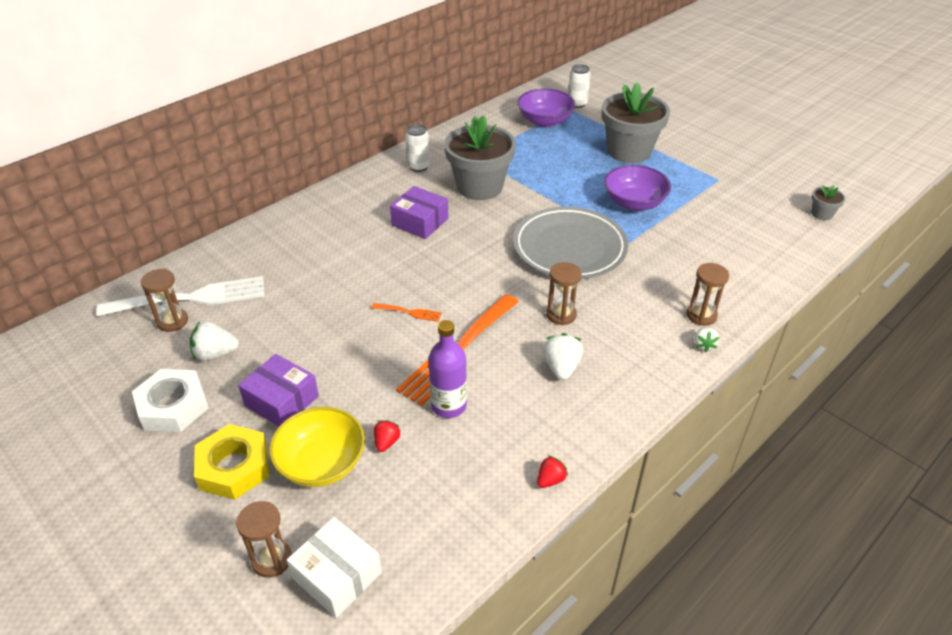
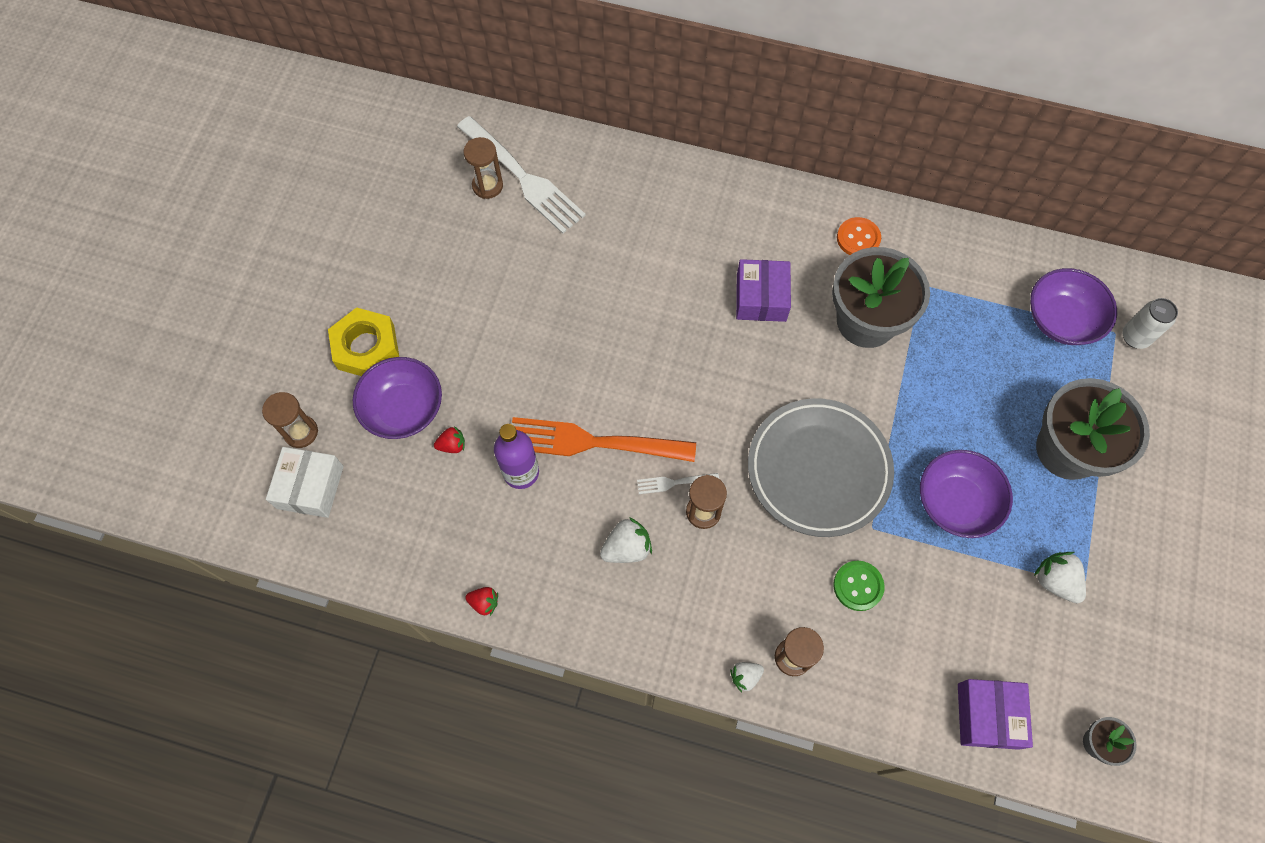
camera: 60 degrees right, 25 degrees up
(173, 406) = (399, 258): white nut -> none
(215, 354) = (471, 246): white strawberry -> white strawberry (1055, 581)
(282, 401) = (450, 334): purple box -> purple box (988, 716)
(321, 463) = (404, 409): yellow bowl -> purple bowl
(409, 312) = (618, 369): orange fork -> none
(418, 167) = (858, 238): white can -> orange button
(526, 320) = (674, 482): none -> white fork
(666, 265) = (858, 586): none -> green button

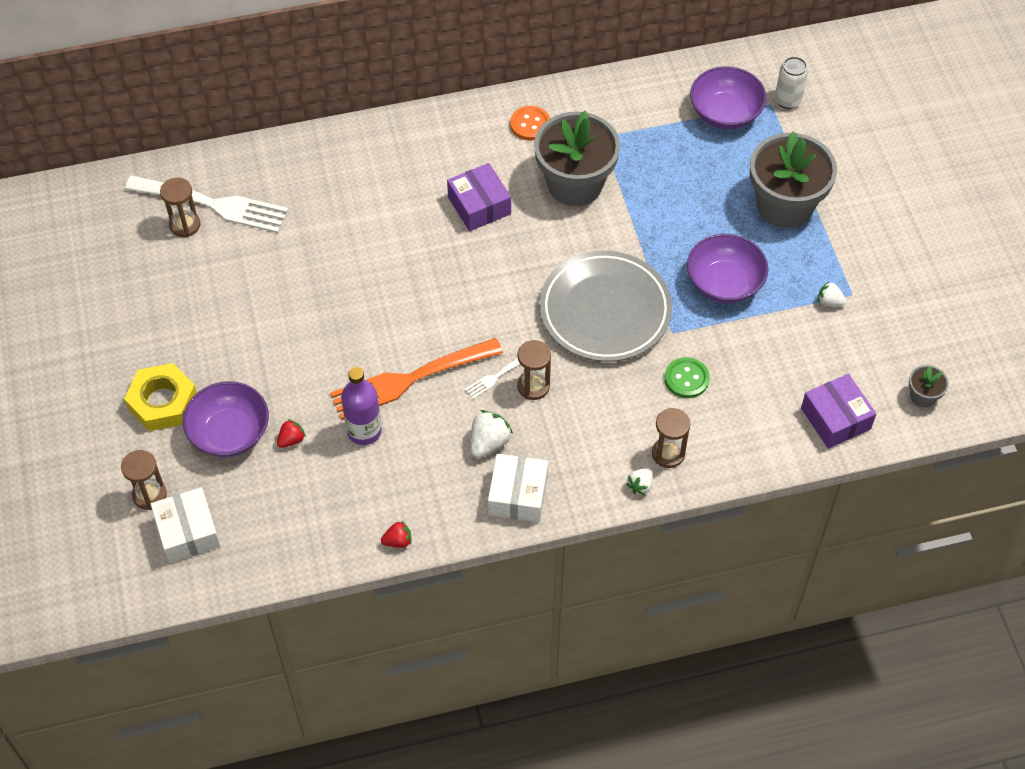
camera: 30 degrees left, 10 degrees down
(622, 618) = (518, 495): none -> white box
(1055, 581) = (829, 302): white strawberry -> white strawberry, size x0.62

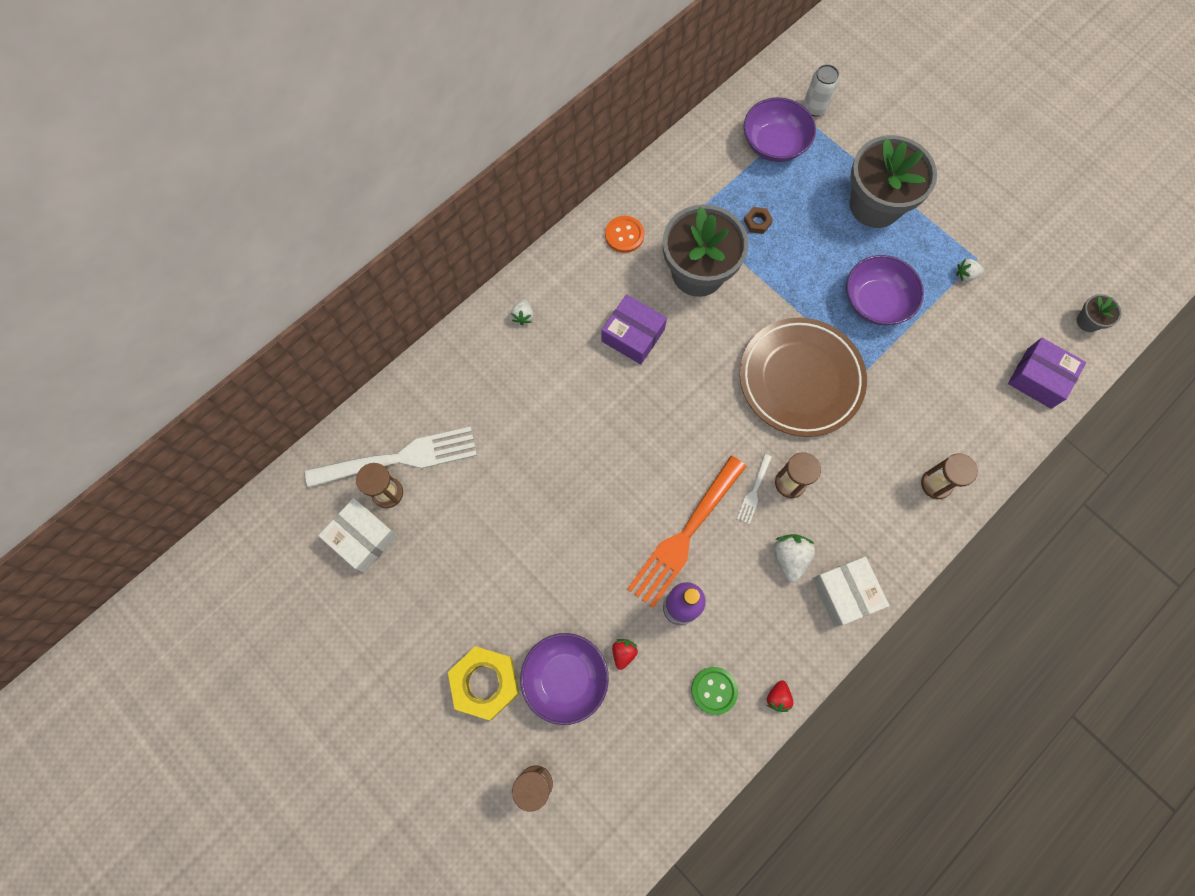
camera: 30 degrees left, 15 degrees up
(188, 532) = (594, 799): white box -> white box (362, 538)
(398, 541) = (777, 697): red strawberry -> red strawberry turned 150 degrees clockwise
(605, 311) = (800, 379): grey plate -> brown plate
(640, 486) = (934, 526): white strawberry -> white strawberry (523, 316)
(660, 169) = (757, 222): none -> brown nut
(686, 379) = (905, 406): green button -> green button (714, 690)

